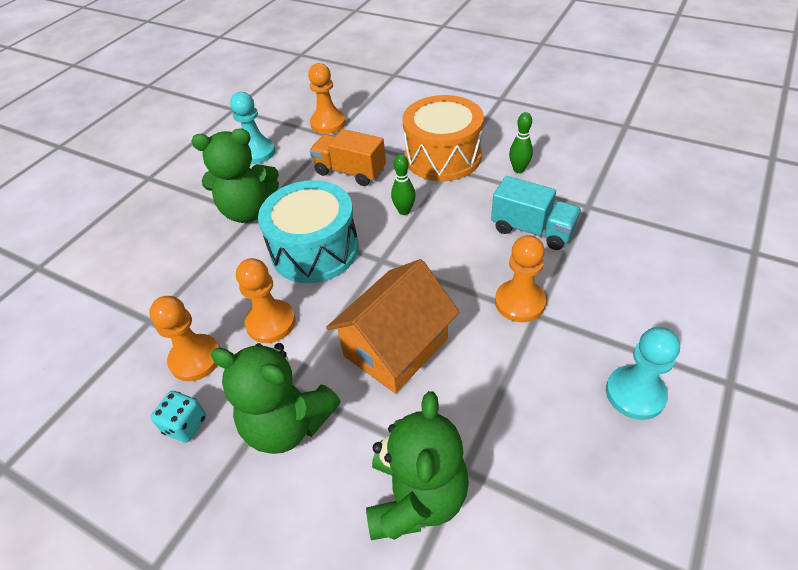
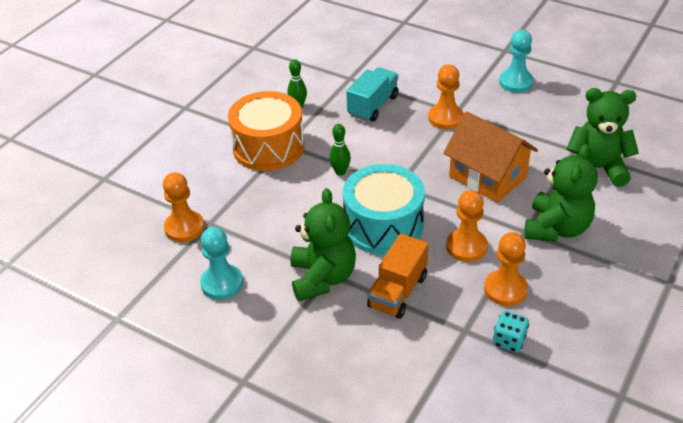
camera: 90 degrees left, 5 degrees down
(185, 425) = (566, 285): turquoise dice -> turquoise dice (509, 341)
(350, 172) = (276, 207): orange truck -> orange truck (397, 292)

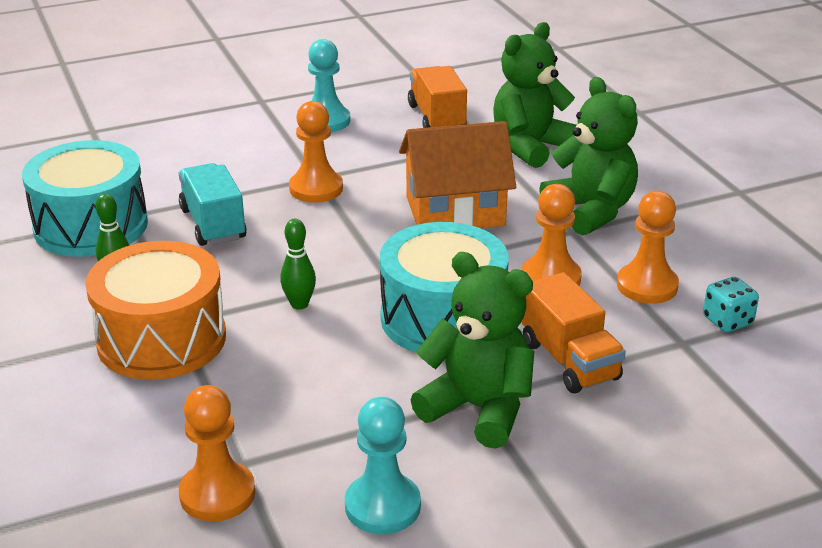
camera: 55 degrees left, 10 degrees down
(327, 73) = (91, 226): none -> turquoise drum
(576, 117) = (436, 118): none -> orange truck

